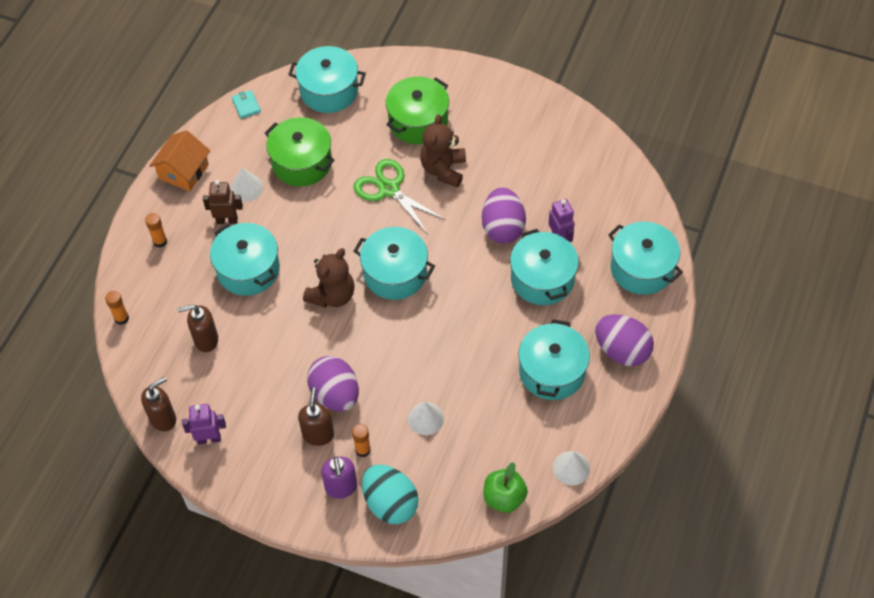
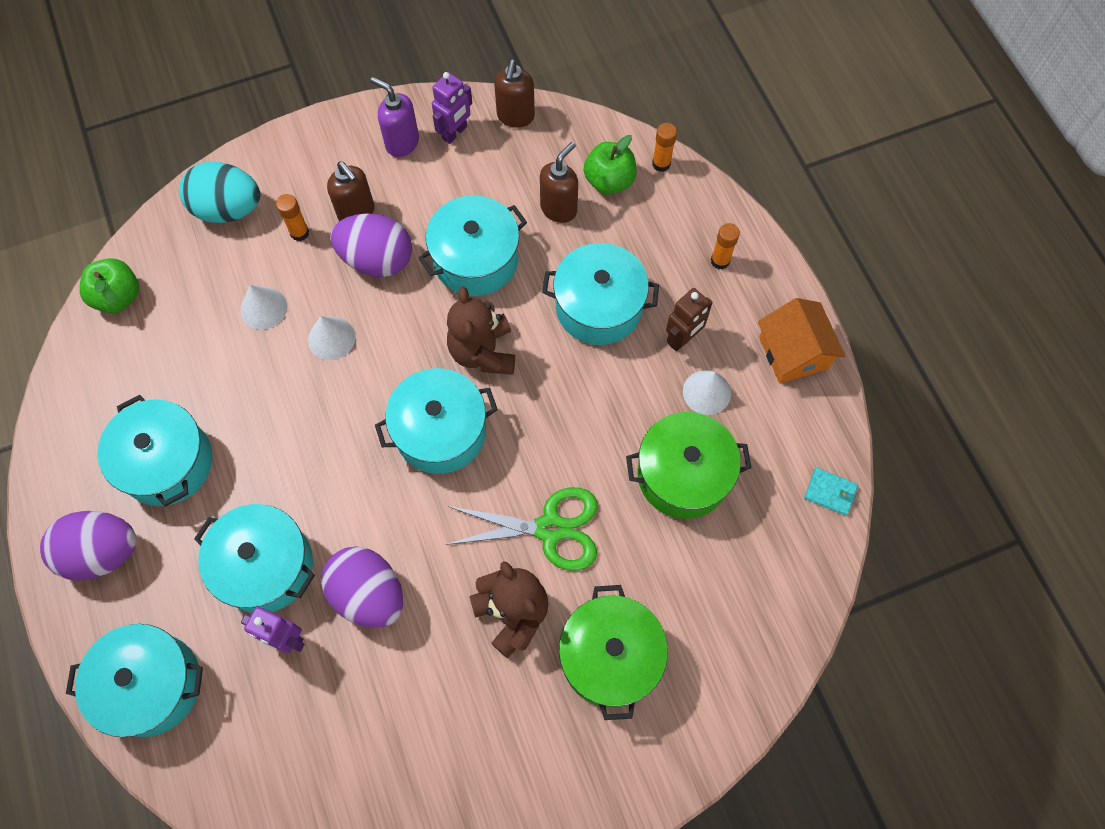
camera: 135 degrees right, 10 degrees up
(160, 332) = (609, 181): none -> green apple
(329, 91) = (762, 602): turquoise pot -> turquoise pot (475, 259)
(341, 487) = (288, 187): purple soap dispenser -> purple soap dispenser (402, 143)
(571, 468) = (69, 377): white cone -> white cone (331, 338)

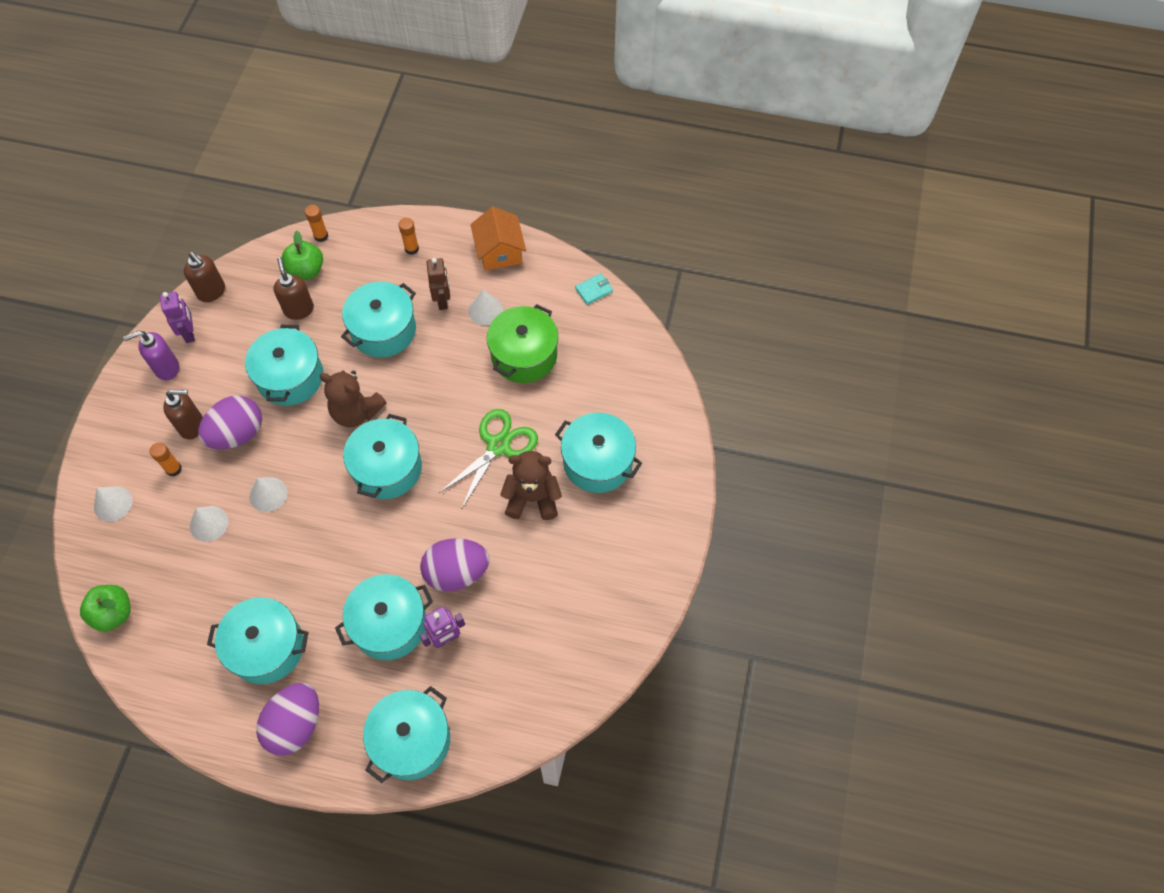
camera: 55 degrees left, 5 degrees down
(228, 209) = (113, 503): turquoise egg -> white cone
(610, 656) = (597, 462): green pot -> turquoise pot
(793, 352) = (499, 251): orange house -> orange house turned 60 degrees clockwise

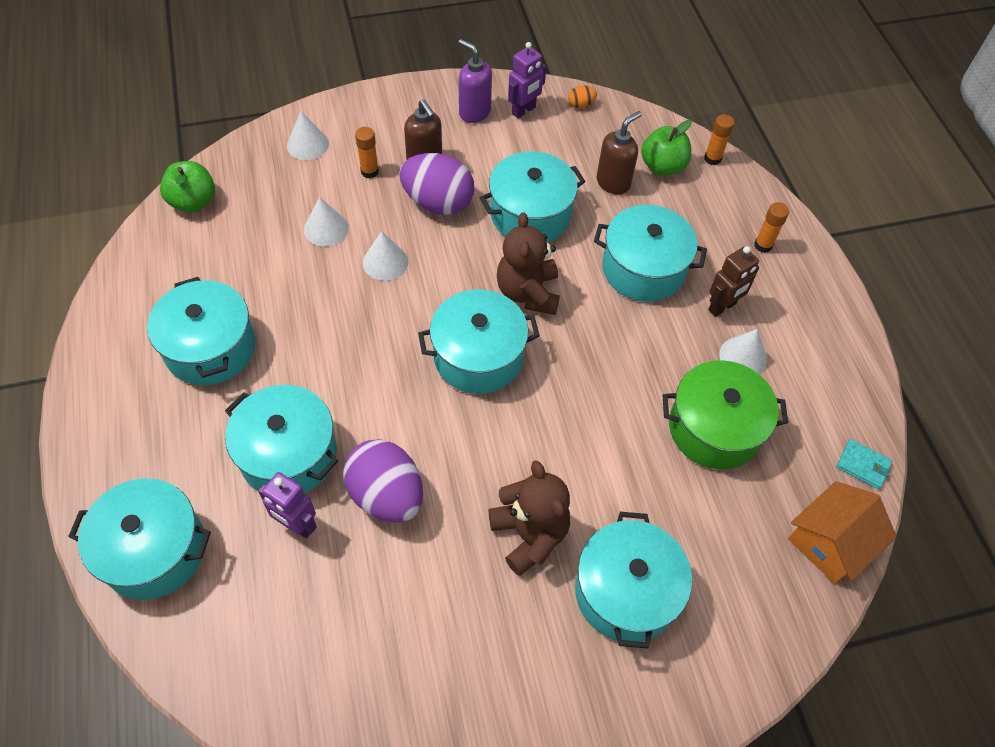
camera: 60 degrees right, 5 degrees down
(212, 292) = (581, 105): brown soap dispenser -> orange egg
(295, 724) = (132, 419): purple egg -> none
(498, 446) = (576, 460): green scissors -> none
(499, 251) = (830, 333): orange house -> orange house (830, 542)

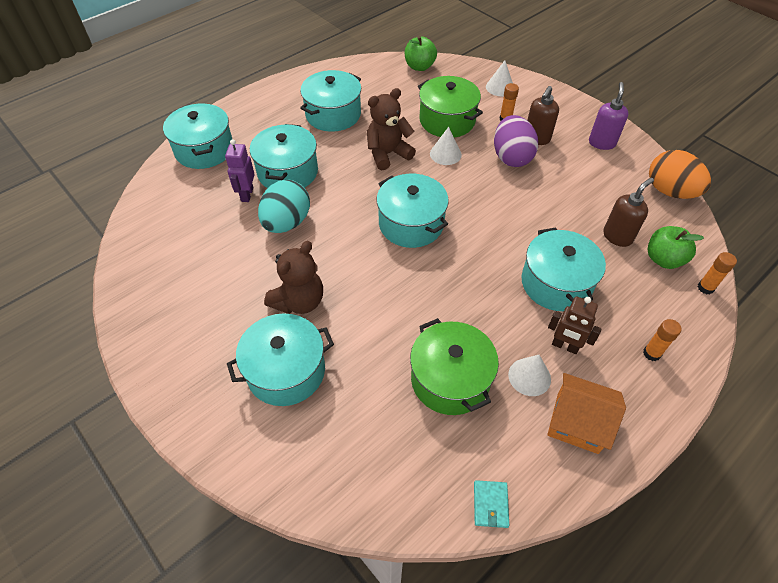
camera: 65 degrees right, 5 degrees down
(326, 229) = (447, 120): white cone -> green pot
(386, 495) = (287, 223): purple egg -> turquoise egg
(524, 110) = (630, 165): purple robot -> none
(528, 293) = (480, 228): brown teddy bear -> brown teddy bear (388, 154)
(530, 214) = (545, 204): turquoise pot -> none
(581, 105) = (670, 191): orange egg -> orange egg, size x2.43
(613, 182) = (617, 236): brown soap dispenser -> brown soap dispenser turned 60 degrees counterclockwise
(830, 542) = (400, 500): orange house -> orange house (577, 422)

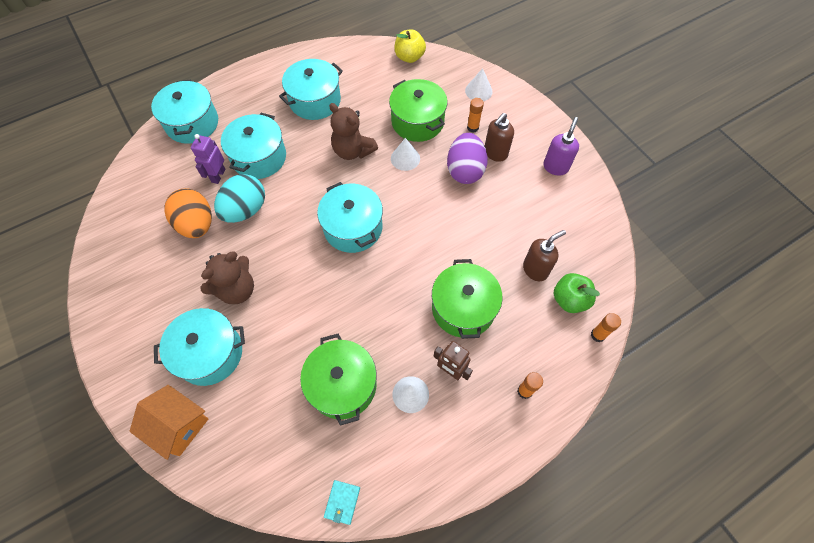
camera: 10 degrees right, 10 degrees up
(388, 154) = (353, 151): brown teddy bear -> brown teddy bear turned 120 degrees counterclockwise
(419, 66) = (409, 57): green apple -> yellow apple
(556, 283) = (463, 308): turquoise pot -> green pot
(577, 422) = (437, 444): orange house -> orange house (178, 425)
(670, 191) = (602, 229): orange egg -> orange egg (197, 224)

